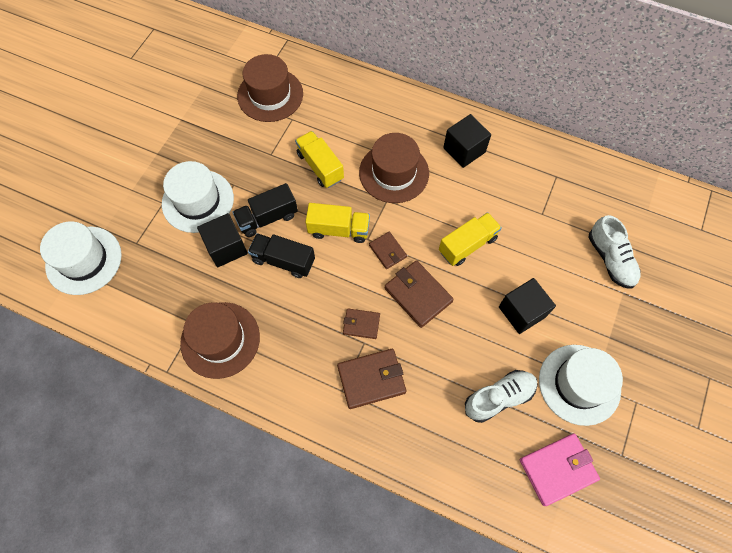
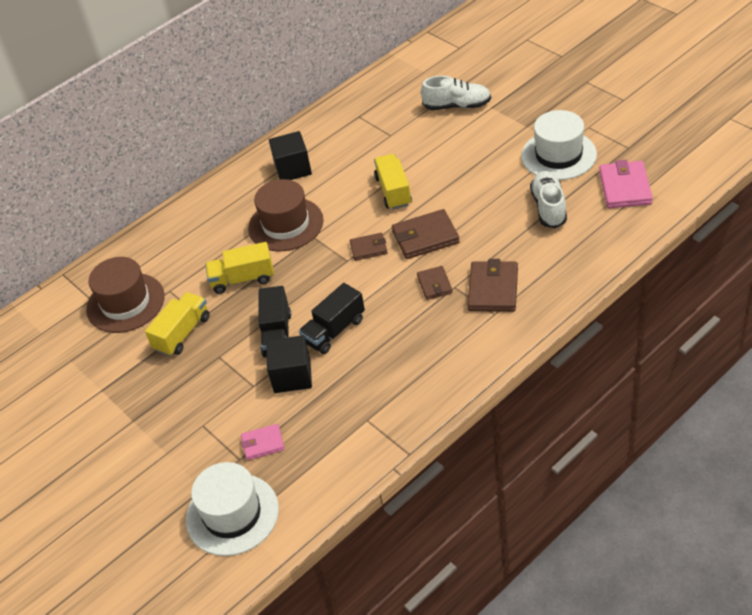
camera: 60 degrees left, 20 degrees down
(154, 254) = (263, 443): none -> pink wallet
(198, 201) = (220, 391): white hat -> none
(220, 340) = (396, 400): brown hat -> none
(339, 230) = (324, 280): yellow truck -> yellow truck (182, 333)
(361, 324) = (434, 284): brown wallet -> brown wallet turned 45 degrees counterclockwise
(522, 312) = (477, 172): black cube -> none

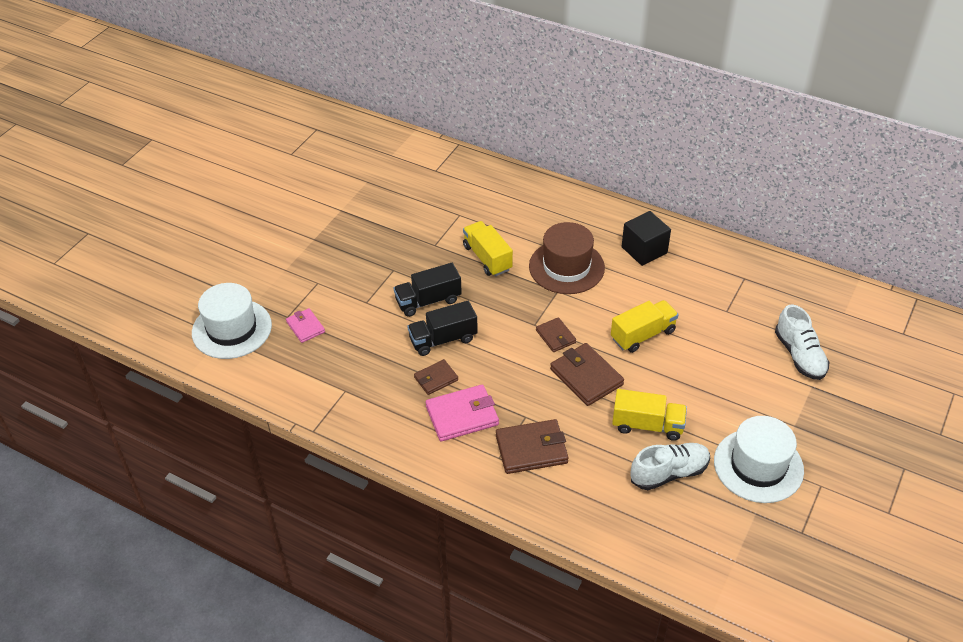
camera: 65 degrees right, 0 degrees up
(125, 303) = (437, 192): brown hat -> none
(182, 333) = (413, 238): yellow truck -> yellow truck (647, 425)
(292, 376) = (383, 325): black cube -> none
(334, 331) = (443, 339): black truck -> black truck turned 45 degrees counterclockwise
(434, 284) = (523, 400): brown wallet -> brown wallet (436, 379)
(625, 187) = (730, 541): pink wallet -> pink wallet (462, 415)

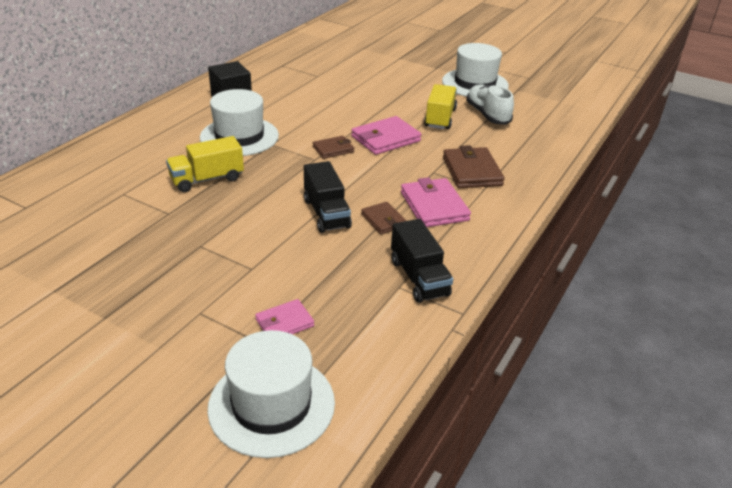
camera: 90 degrees left, 10 degrees down
(428, 301) = (263, 221): black truck -> black truck (419, 278)
(566, 267) = (239, 136): brown hat -> white hat
(586, 377) = (385, 139): brown wallet -> pink wallet
(643, 335) = (338, 110): yellow truck -> none
(799, 355) = (369, 57): white shoe -> none

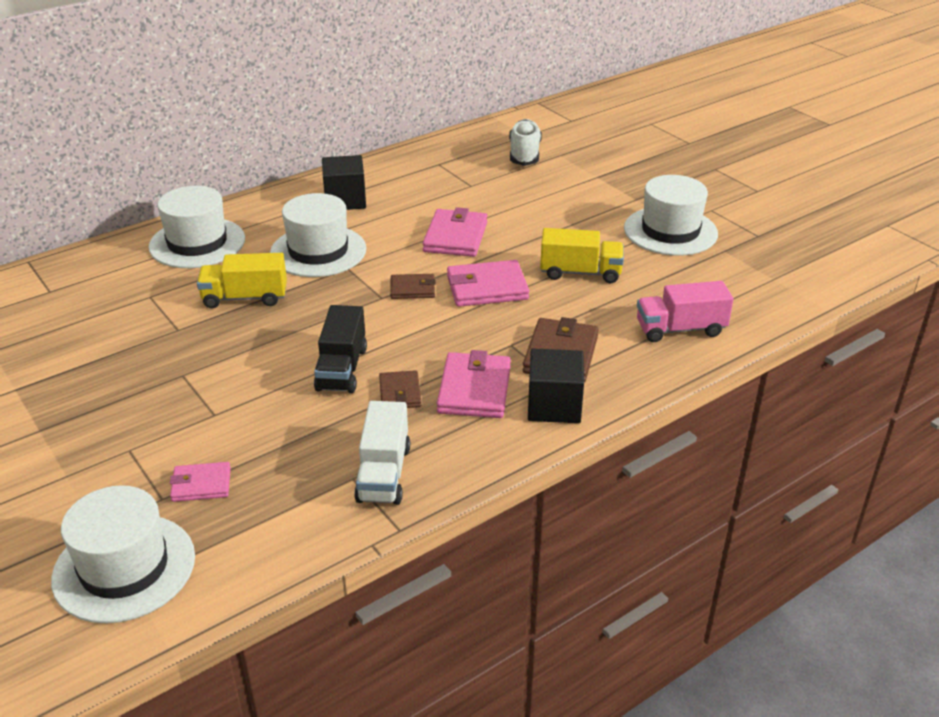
camera: 25 degrees right, 0 degrees up
(133, 147) = (197, 243): none -> white hat
(335, 110) = (455, 237): none -> pink wallet
(419, 278) = (384, 473): black truck -> white truck
(440, 118) = (580, 272): yellow truck -> yellow truck turned 60 degrees clockwise
(487, 115) = (649, 280): white shoe -> white shoe (524, 154)
(496, 204) = (554, 405): none -> black cube
(532, 141) = (680, 329): none -> pink truck

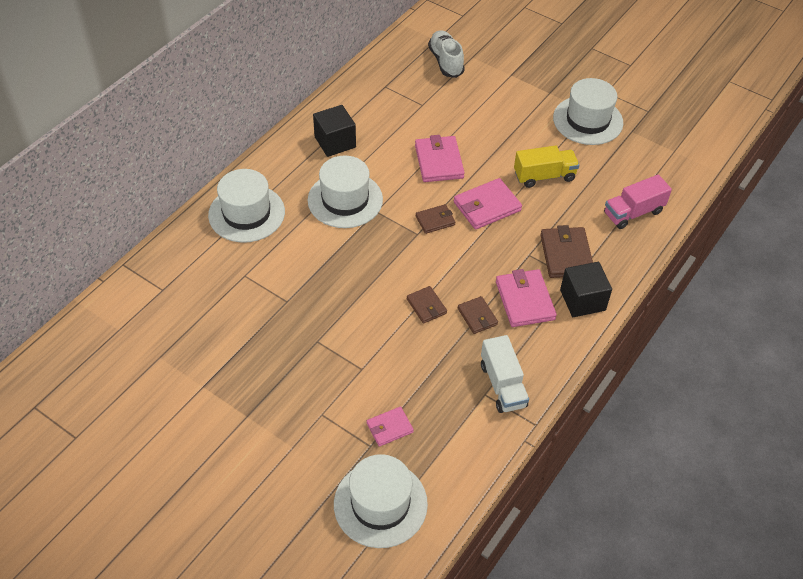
camera: 20 degrees left, 15 degrees up
(245, 298) = (318, 259): yellow truck -> none
(342, 369) = (426, 306): black truck -> brown wallet

